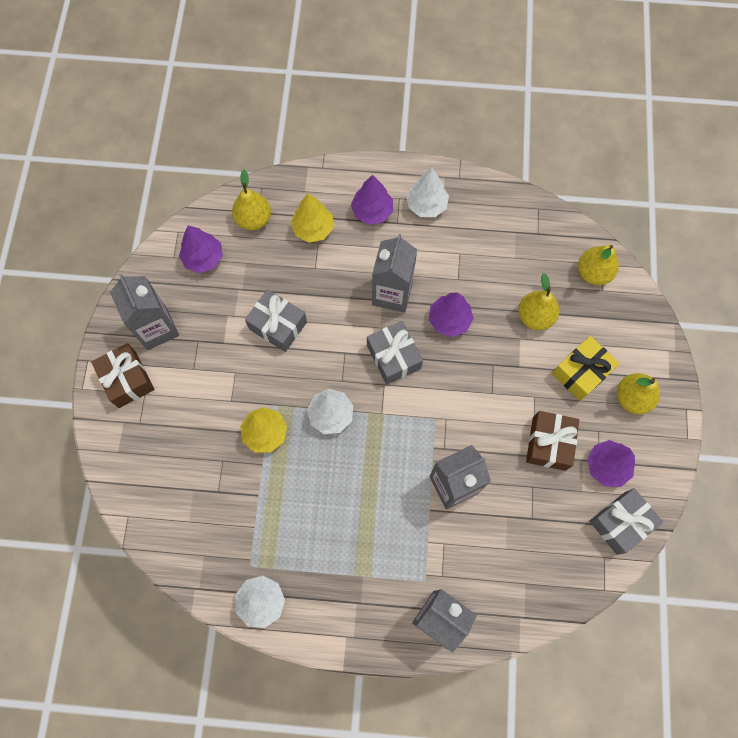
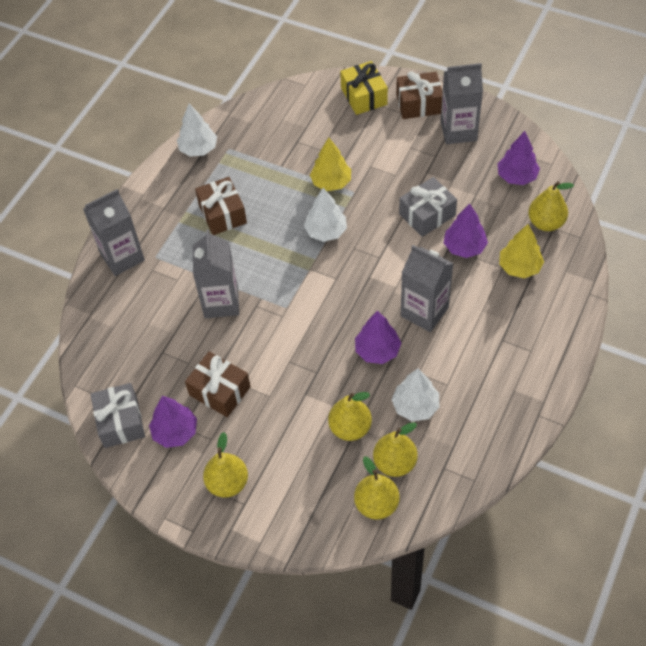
camera: 115 degrees right, 15 degrees down
(344, 532) = (222, 214): none -> brown gift
(372, 211) = (522, 322): purple tree -> purple tree (464, 247)
(393, 357) = (359, 293): grey gift -> none
(426, 205) = (514, 373): white tree -> white tree (415, 406)
(551, 271) = (395, 463): none -> yellow pear
(581, 372) = (274, 447): yellow gift -> yellow gift (364, 96)

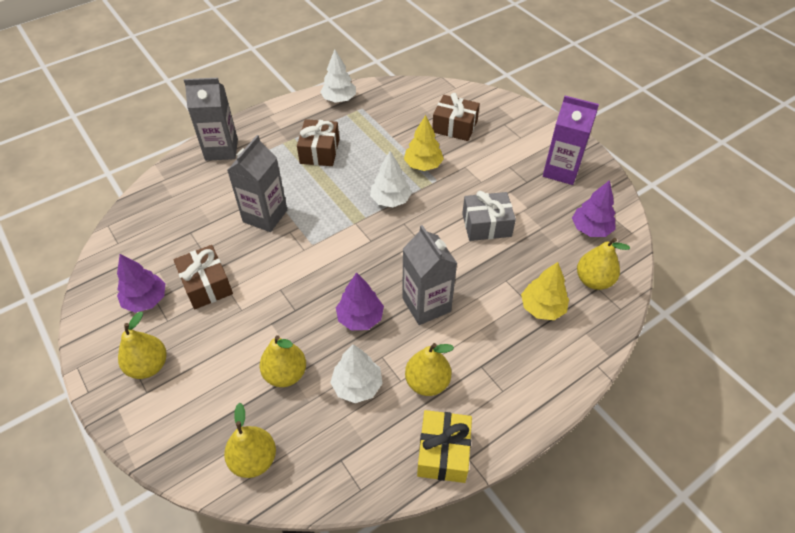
camera: 25 degrees right, 5 degrees down
(121, 422) = (114, 270): grey gift -> none
(364, 96) = (497, 113): yellow gift -> yellow gift (443, 452)
(395, 463) = (300, 429): yellow pear -> yellow pear (427, 382)
(419, 104) = (540, 137): brown gift -> brown gift (454, 126)
(458, 131) = (561, 171): grey carton -> purple carton
(464, 247) = (501, 266): purple tree -> none

